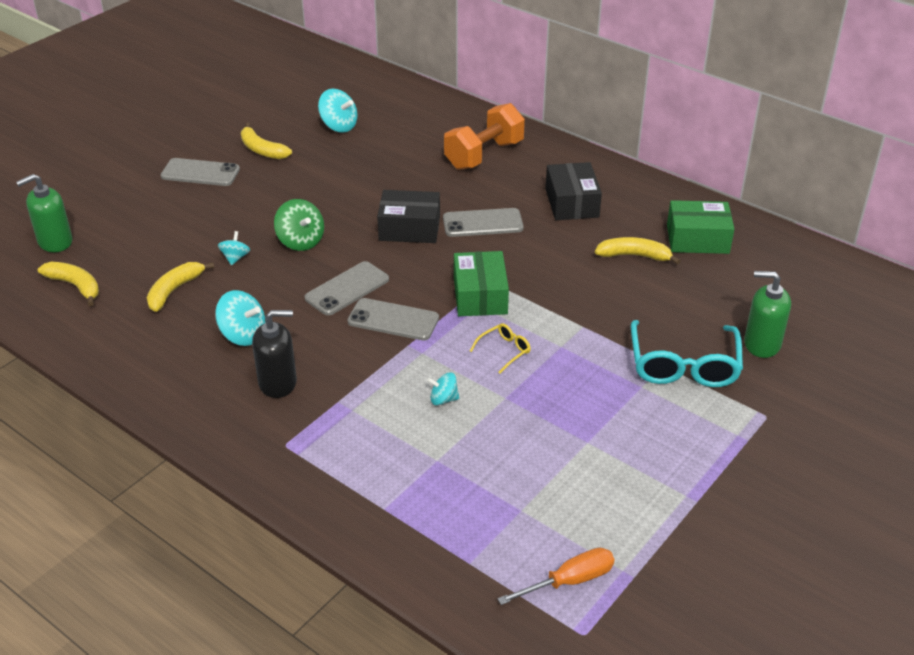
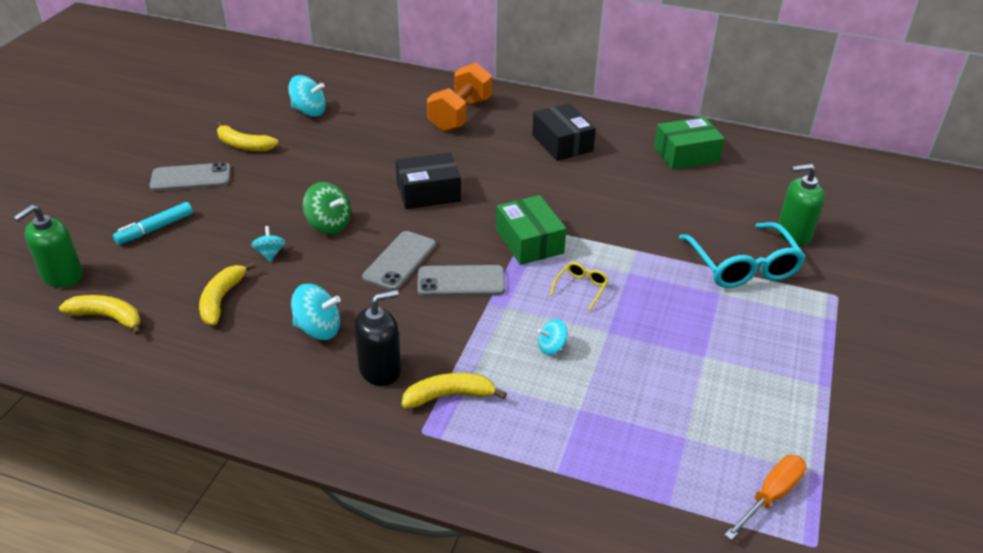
camera: 20 degrees left, 0 degrees up
(148, 215) = (155, 229): none -> turquoise marker
(482, 223) = (493, 175): grey phone -> none
(634, 256) = (643, 179): yellow banana -> yellow banana (449, 396)

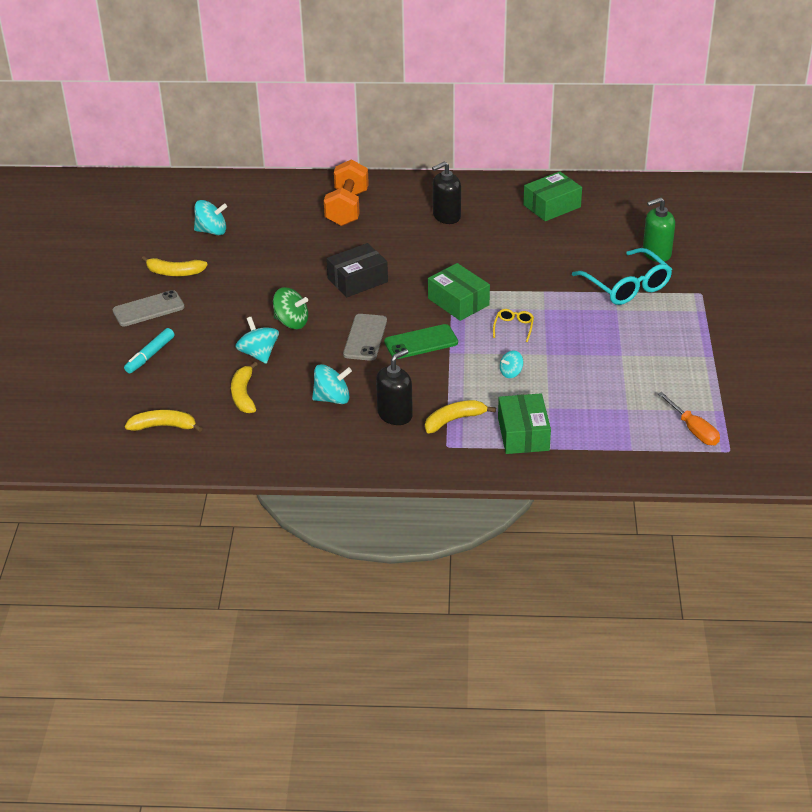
camera: 15 degrees left, 0 degrees up
(62, 276) = (102, 406): green soap dispenser -> none
(270, 253) = (258, 354): turquoise spinning top -> turquoise spinning top, size x1.64
(461, 281) = (421, 342): grey phone -> green phone
(529, 440) = (523, 434): none -> green box
(562, 143) = (446, 216): black box -> black soap dispenser
(771, 496) = (693, 430): orange screwdriver -> orange screwdriver turned 120 degrees clockwise

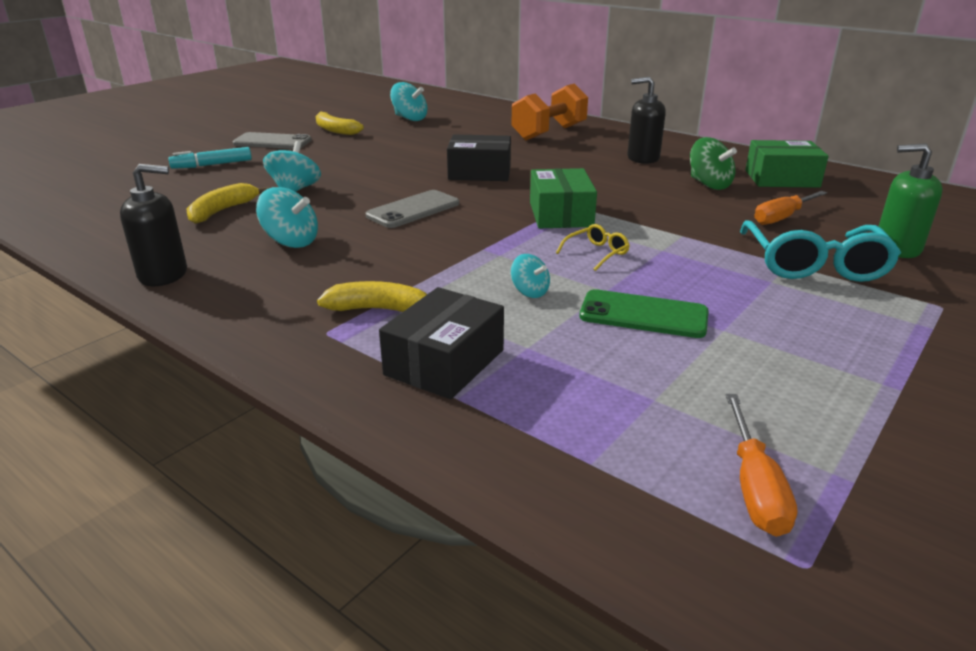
camera: 35 degrees right, 10 degrees down
(164, 426) = (115, 208): yellow banana -> none
(291, 322) = (366, 180): green spinning top -> green spinning top (709, 184)
(395, 415) = (325, 278): black soap dispenser -> black soap dispenser (163, 275)
(421, 342) = (465, 231): green phone -> green phone (643, 315)
(511, 373) = (529, 292): turquoise spinning top -> turquoise spinning top turned 135 degrees counterclockwise
(523, 434) = (444, 362): green box -> black box
(582, 250) = (782, 218): none -> orange screwdriver

